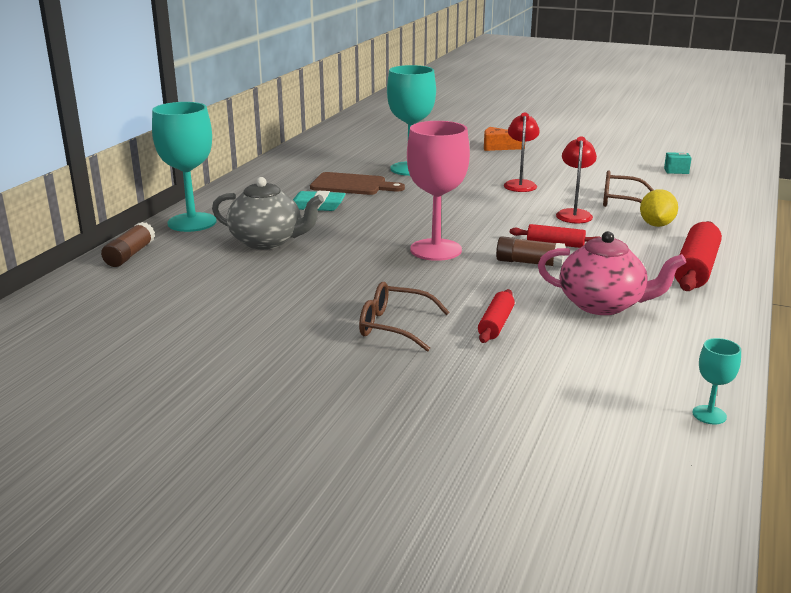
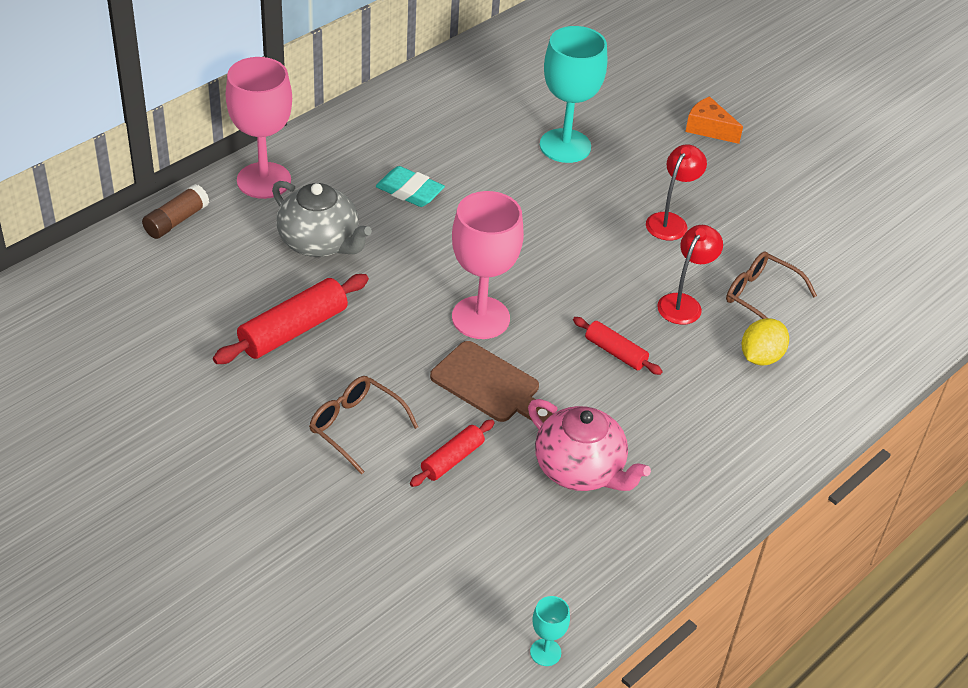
camera: 20 degrees right, 20 degrees up
(192, 222) = (264, 180): turquoise goblet -> pink goblet
(352, 185) = (475, 160): brown cutting board -> brown cutting board (489, 385)
(529, 263) = (561, 375): brown glue stick -> none
(676, 171) = (890, 255): turquoise box -> none
(695, 269) = (731, 449): red rolling pin -> red rolling pin (293, 330)

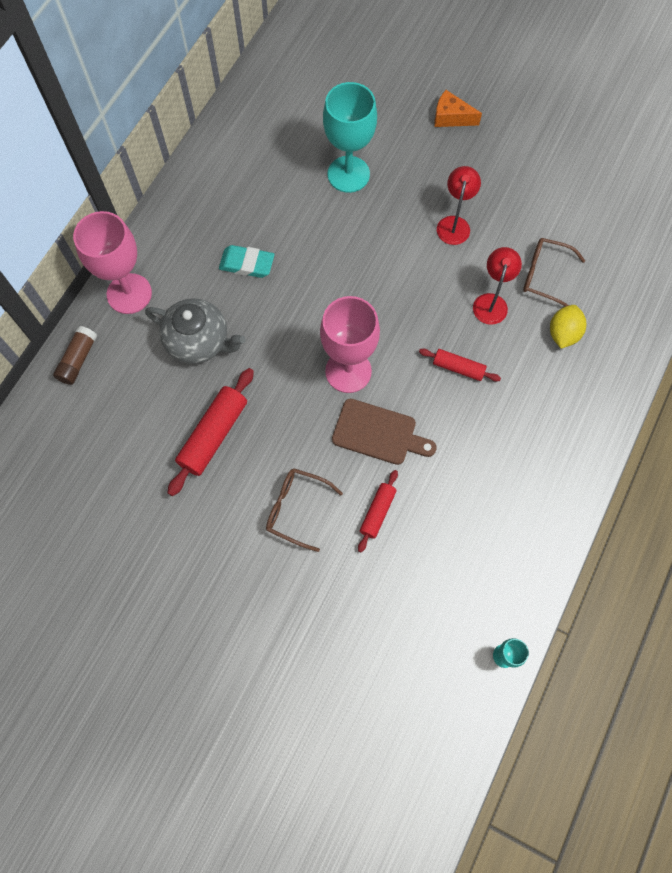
camera: 15 degrees left, 25 degrees up
(580, 469) = (471, 487): pink teapot -> none

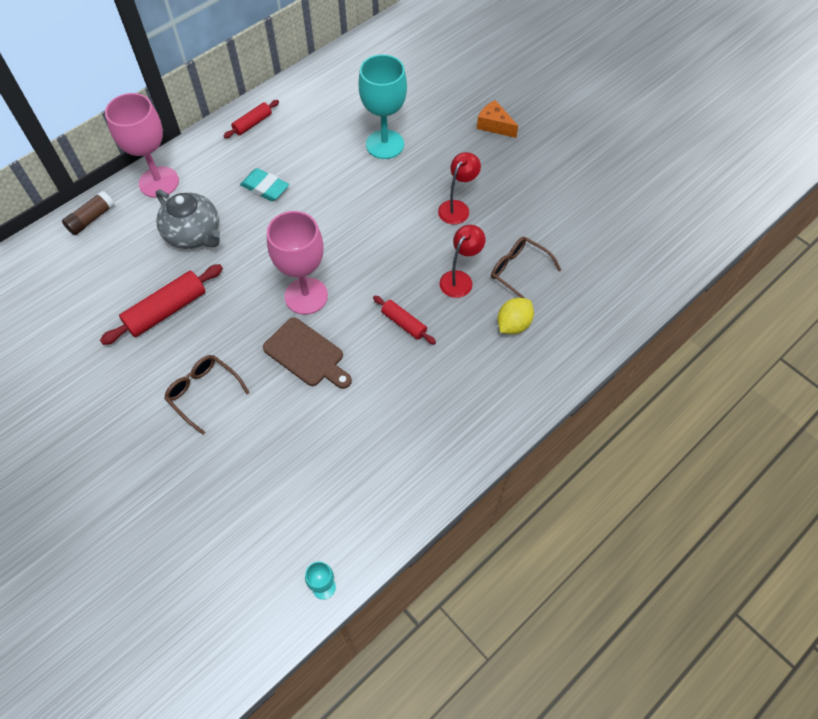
camera: 20 degrees right, 10 degrees down
(377, 512) = (272, 420): red rolling pin -> red rolling pin (252, 123)

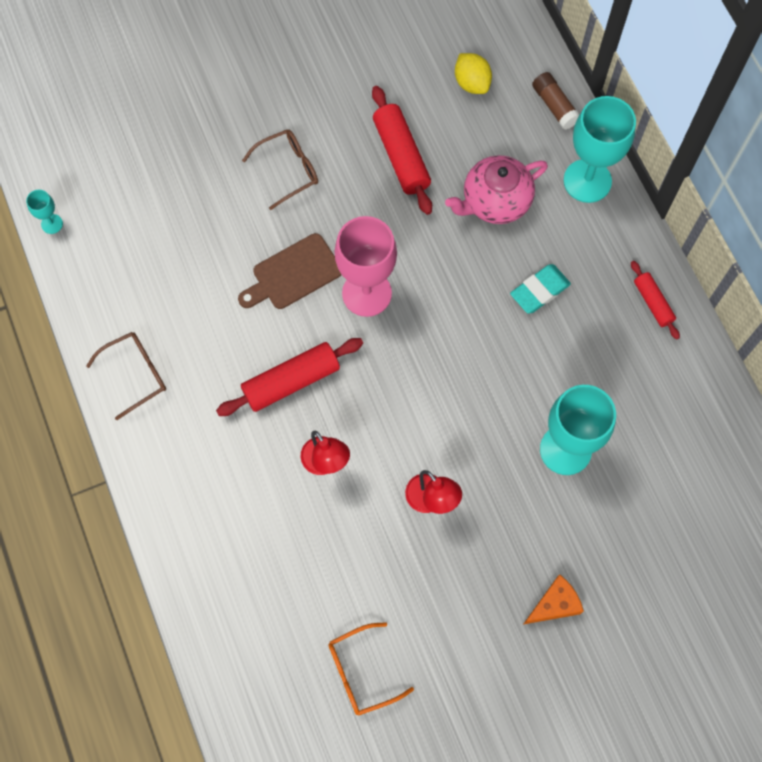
camera: 110 degrees right, 10 degrees up
(159, 182) = (587, 181): pink goblet -> turquoise goblet
(194, 234) = (495, 201): grey teapot -> pink teapot
(404, 323) = (291, 382): red rolling pin -> red rolling pin, size x1.71
(513, 324) = (242, 497): yellow lemon -> yellow lemon (472, 83)
(519, 272) = (309, 534): brown glasses -> brown glasses (135, 374)
(596, 212) = (361, 672): none -> orange glasses

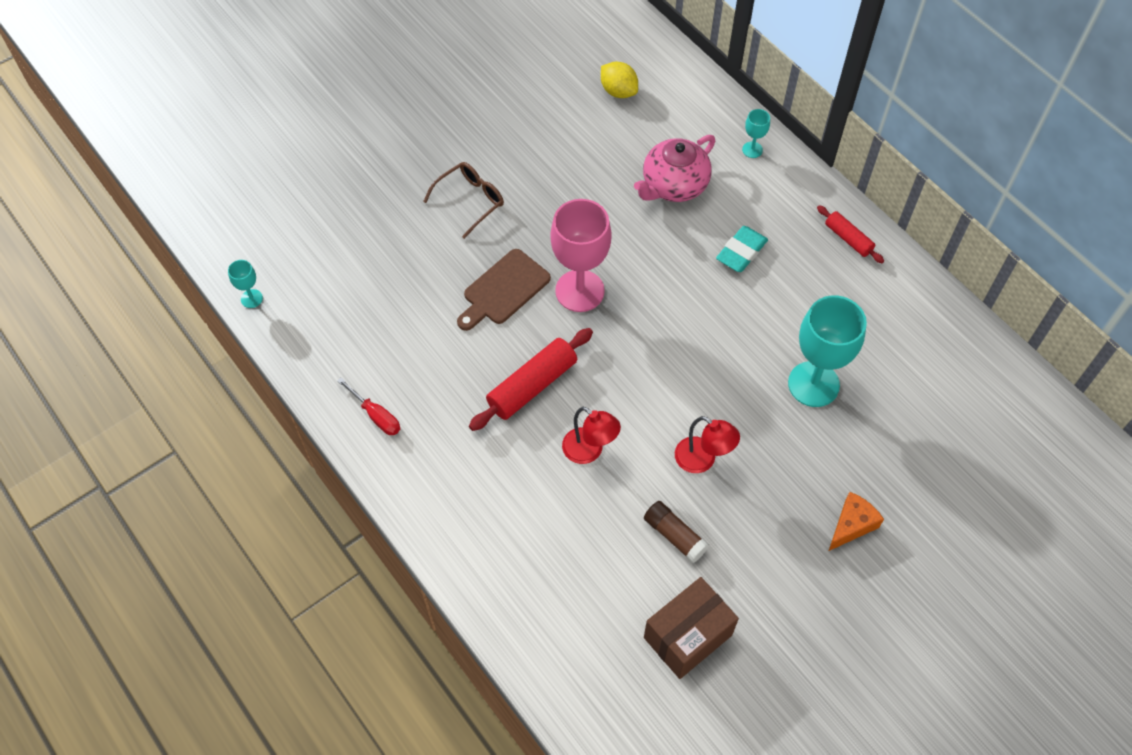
camera: 15 degrees left, 10 degrees down
(135, 374) = (376, 415): brown glasses -> red screwdriver
(361, 672) = (688, 636): orange glasses -> brown box
(401, 156) = (573, 166): red rolling pin -> none
(554, 106) = (700, 94): brown glue stick -> brown glue stick (675, 535)
(587, 181) = (752, 150): turquoise goblet -> turquoise goblet, size x0.44

